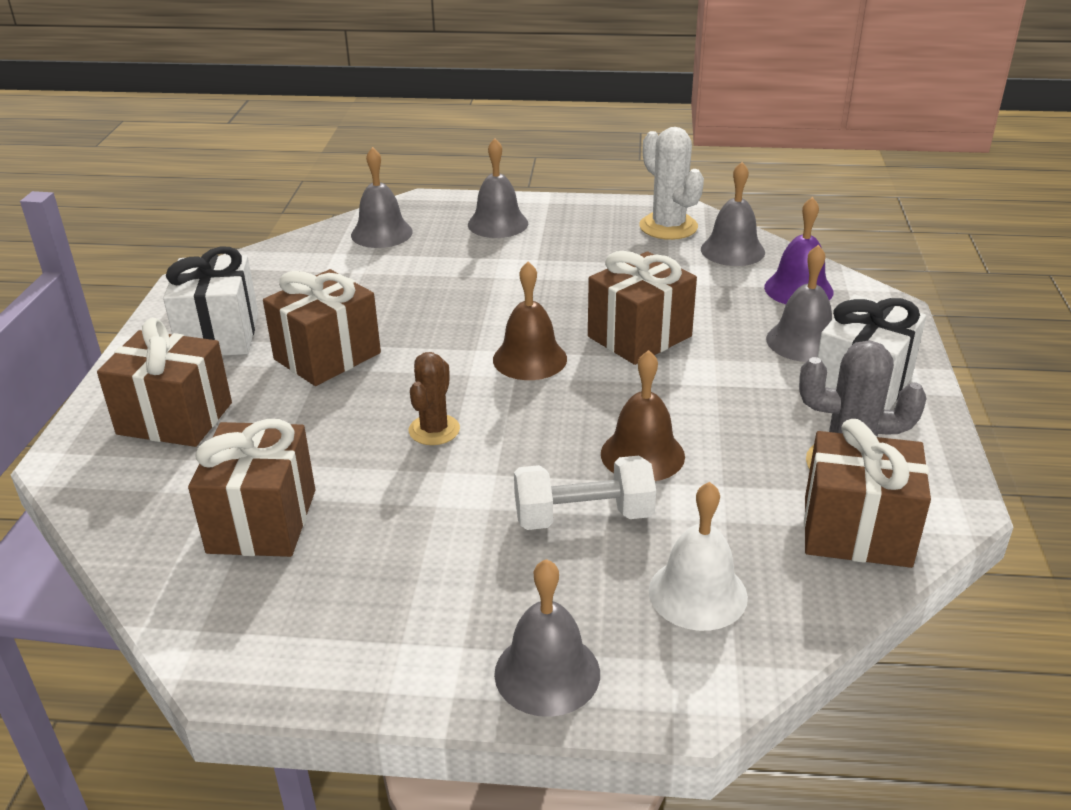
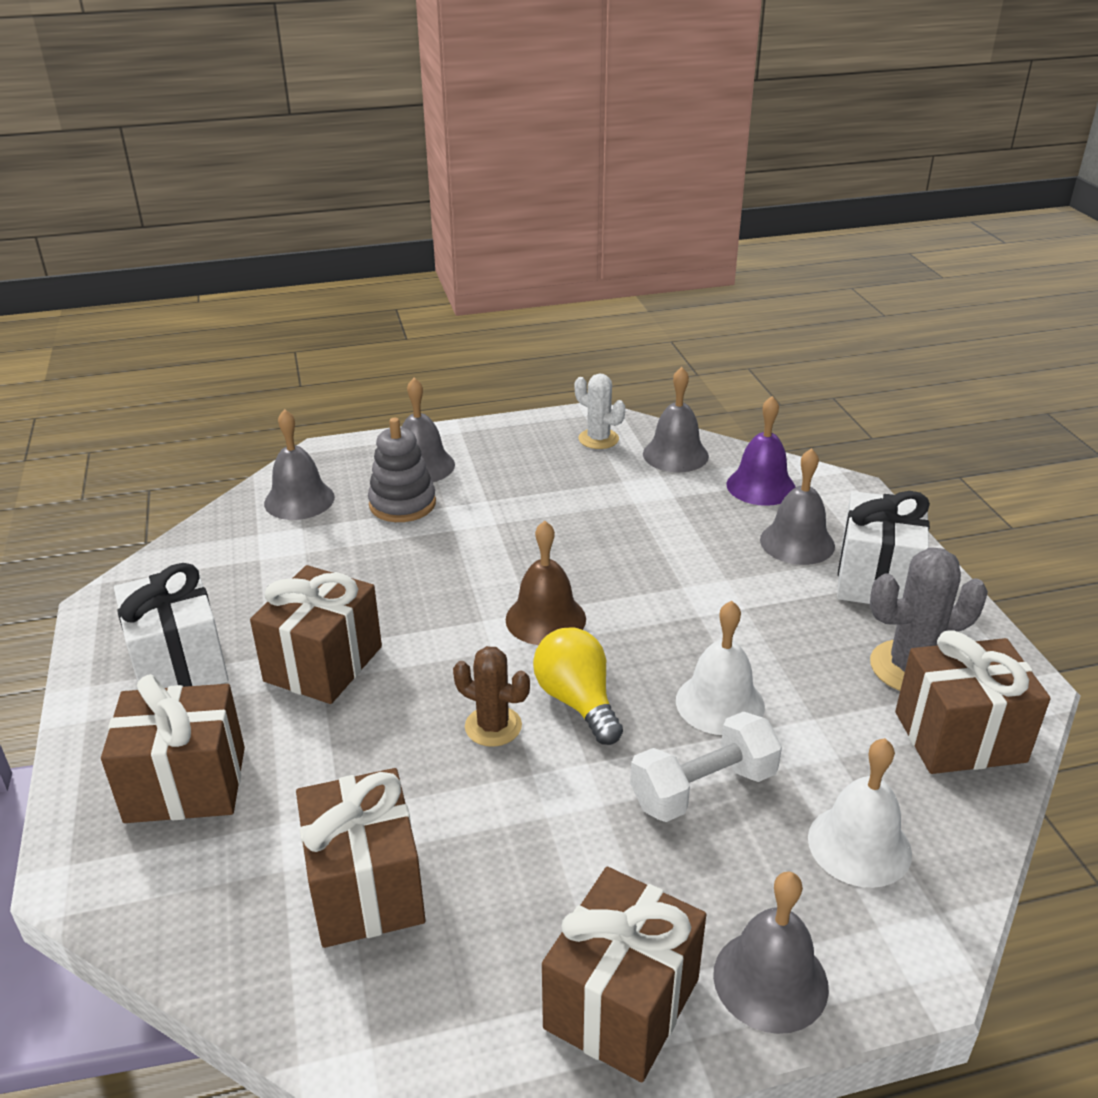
camera: 20 degrees left, 0 degrees up
(434, 430) = (493, 726): brown cactus -> brown cactus turned 60 degrees counterclockwise
(463, 250) = (402, 504): none -> grey stacking toy
(517, 427) = (577, 701): none -> yellow light bulb
(639, 336) = (641, 569): brown gift -> brown gift (622, 1003)
(642, 454) = (720, 703): brown bell -> white bell
(668, 227) = (598, 439): white cactus -> white cactus, size x0.66

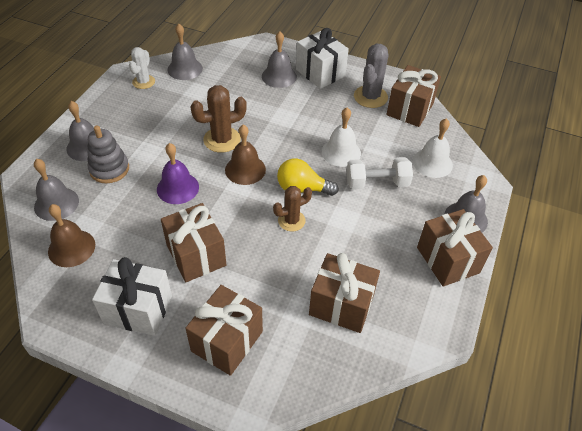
camera: 55 degrees left, 15 degrees up
(237, 552) = (71, 248): none -> brown bell
(578, 564) = (222, 140): none -> brown cactus
(598, 439) = (143, 82): white cactus -> white cactus turned 60 degrees counterclockwise
(703, 789) = (377, 183): white dumbbell -> white dumbbell turned 75 degrees clockwise
(761, 486) = (235, 62): purple bell -> purple bell (177, 188)

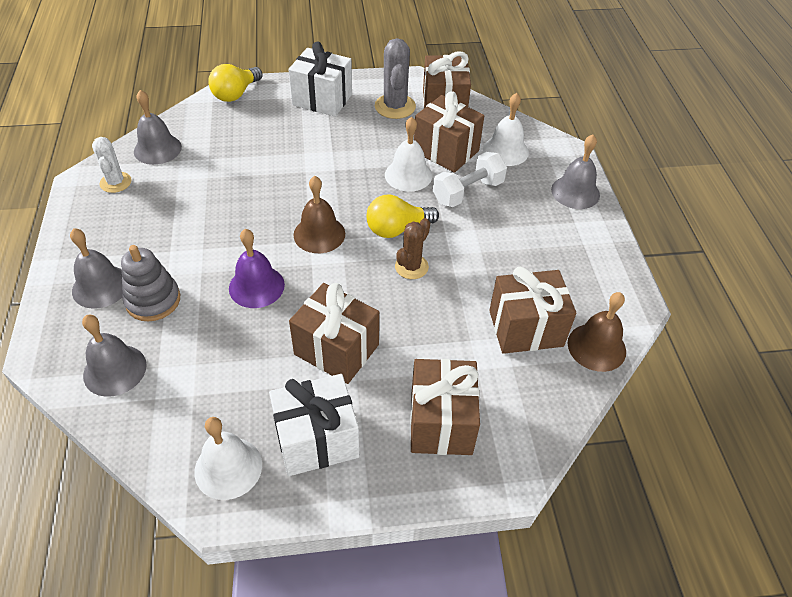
camera: 30 degrees left, 0 degrees up
(71, 248) = (178, 412): brown bell -> brown bell (596, 347)
(73, 299) = (228, 468): none -> white bell
(222, 140) = (267, 212): brown cactus -> none
(263, 48) = (236, 94): none -> yellow light bulb
(279, 76) = (278, 119): grey bell -> none
(448, 260) = (589, 239): brown gift -> brown gift (446, 151)

